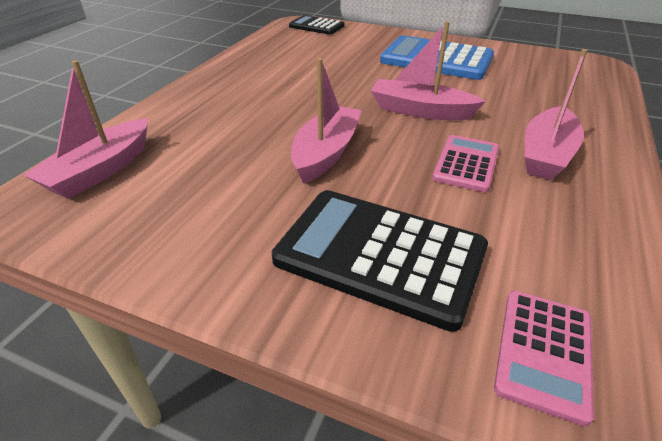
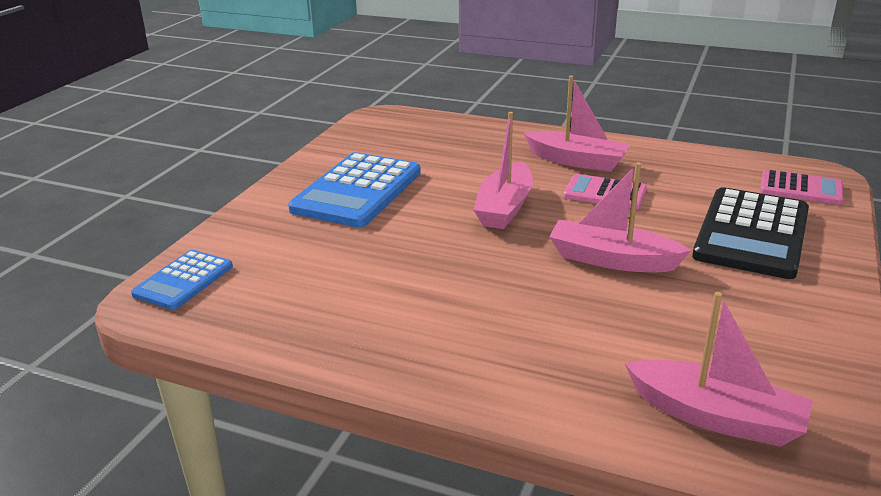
camera: 90 degrees left, 10 degrees down
(316, 26) = (184, 281): black calculator -> blue calculator

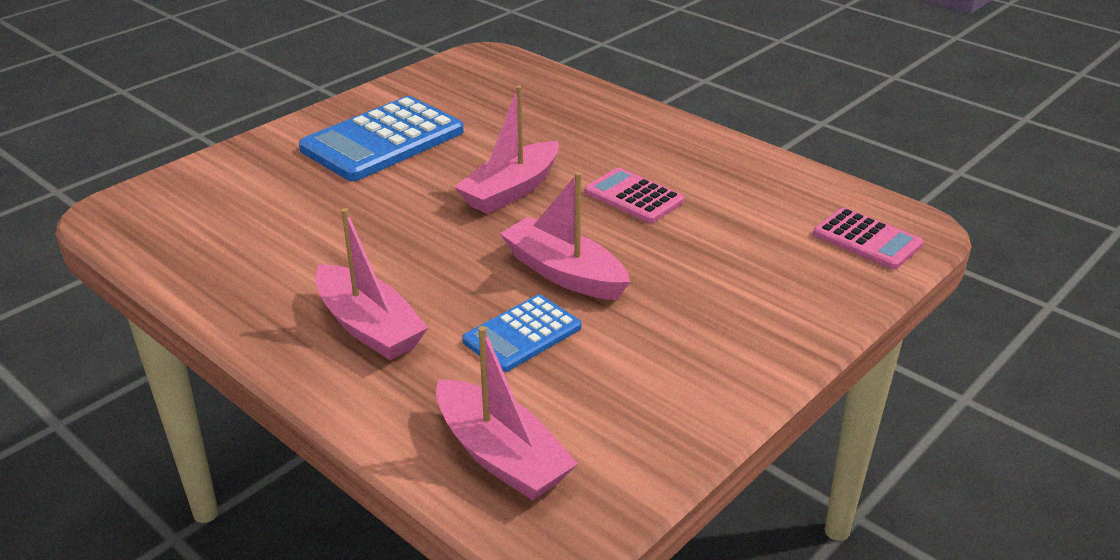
camera: 20 degrees right, 5 degrees up
(184, 281) = (152, 200): blue calculator -> blue calculator (522, 334)
(576, 161) = (641, 152): pink boat -> pink boat (369, 327)
(752, 234) = (748, 280): black calculator -> none

